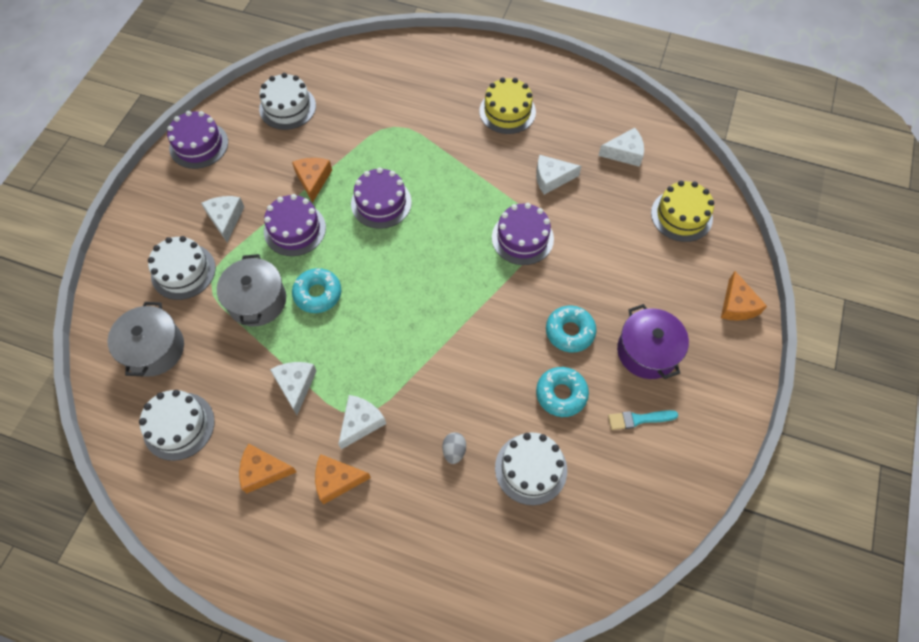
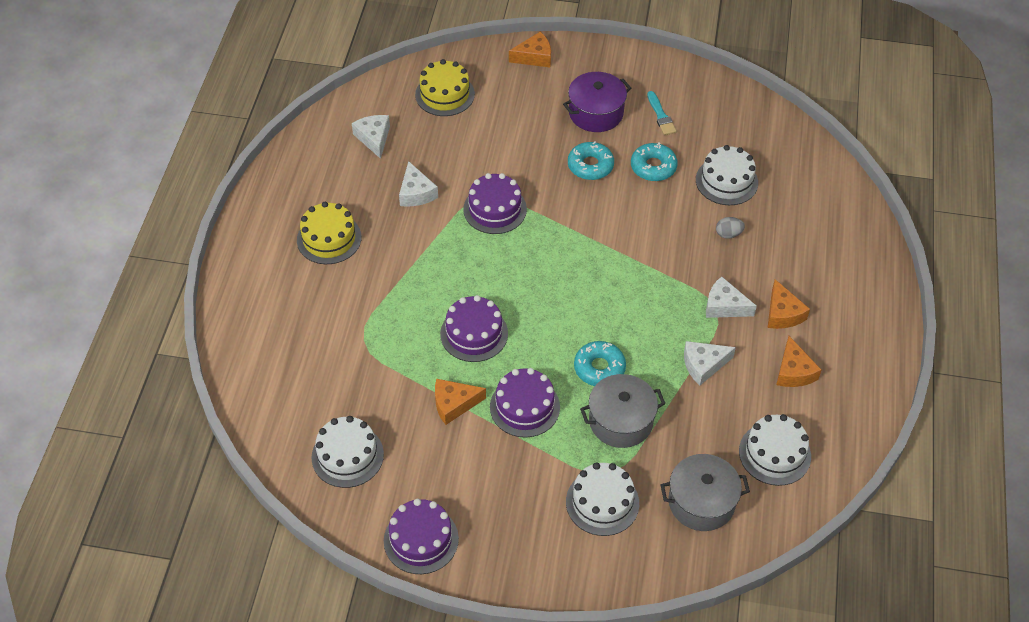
camera: 100 degrees left, 10 degrees down
(225, 219) = (524, 479): white cheese -> none

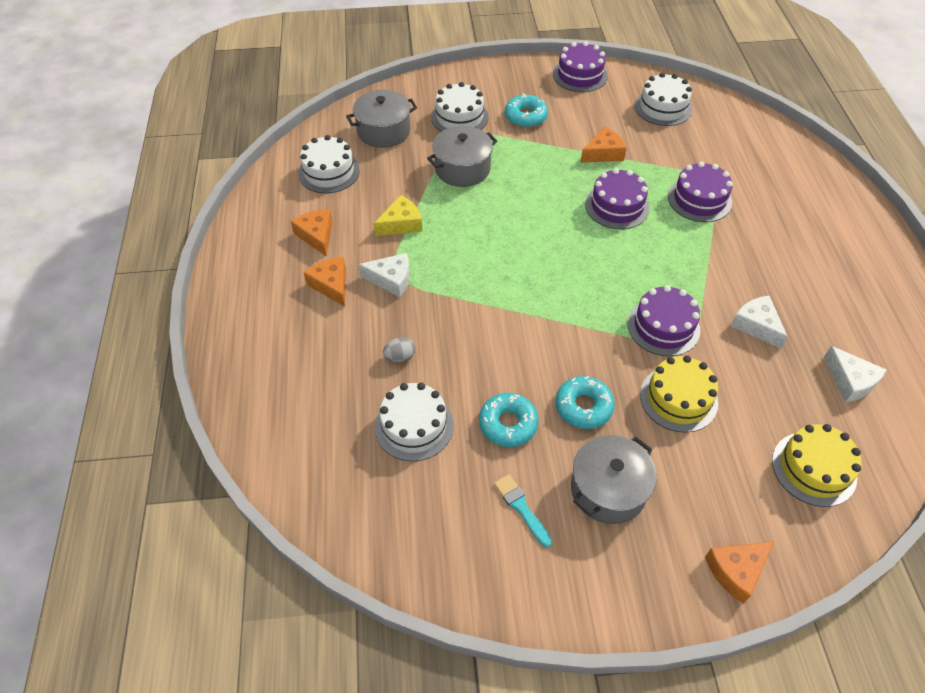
camera: 165 degrees right, 0 degrees up
(329, 238) = (805, 258): yellow cake -> yellow cake (678, 398)
(524, 407) = (545, 163): purple cake -> purple cake (699, 199)
(596, 113) = (608, 489): purple pot -> grey pot
(599, 368) = (494, 202): turquoise donut -> turquoise donut (525, 116)
(703, 365) = (401, 224): white cheese -> yellow cheese

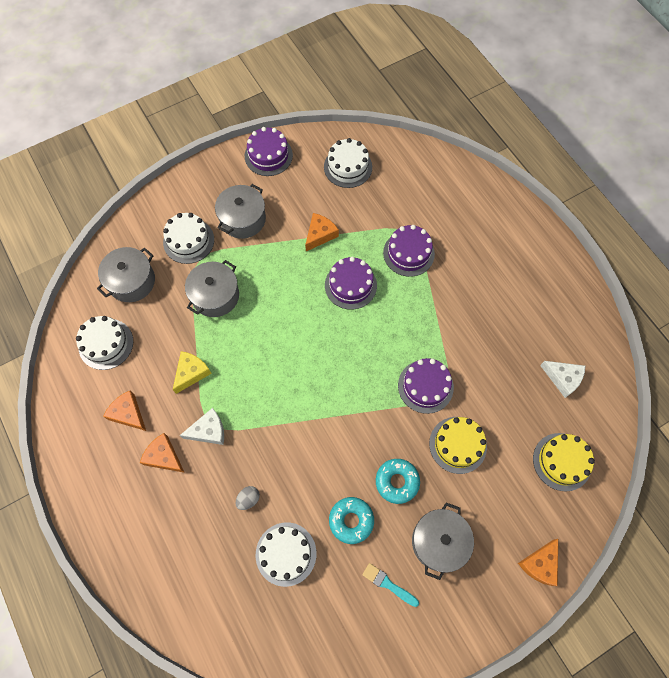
camera: 25 degrees left, 15 degrees up
(525, 116) = (243, 219): turquoise donut -> grey pot
(756, 325) = (488, 357): white cheese -> none

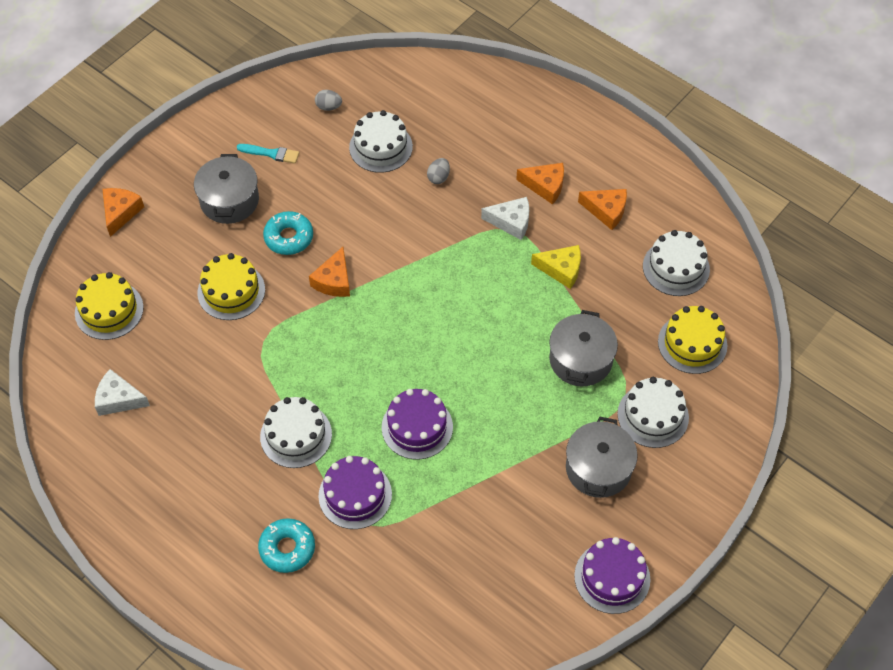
camera: 160 degrees right, 10 degrees down
(131, 281) = (692, 343): grey pot -> yellow cake
(191, 373) = (561, 269): yellow cheese -> yellow cheese turned 90 degrees counterclockwise
(208, 431) = (511, 222): white cheese -> white cheese turned 135 degrees counterclockwise
(317, 624) = (328, 107): none -> grey egg
(320, 234) = (484, 481): orange cheese -> orange cheese (334, 281)
(348, 167) = (488, 599): white cake -> white cake (296, 435)
(351, 521) = (325, 191): turquoise donut -> turquoise donut (287, 548)
(425, 386) = (284, 339): purple cake -> none

